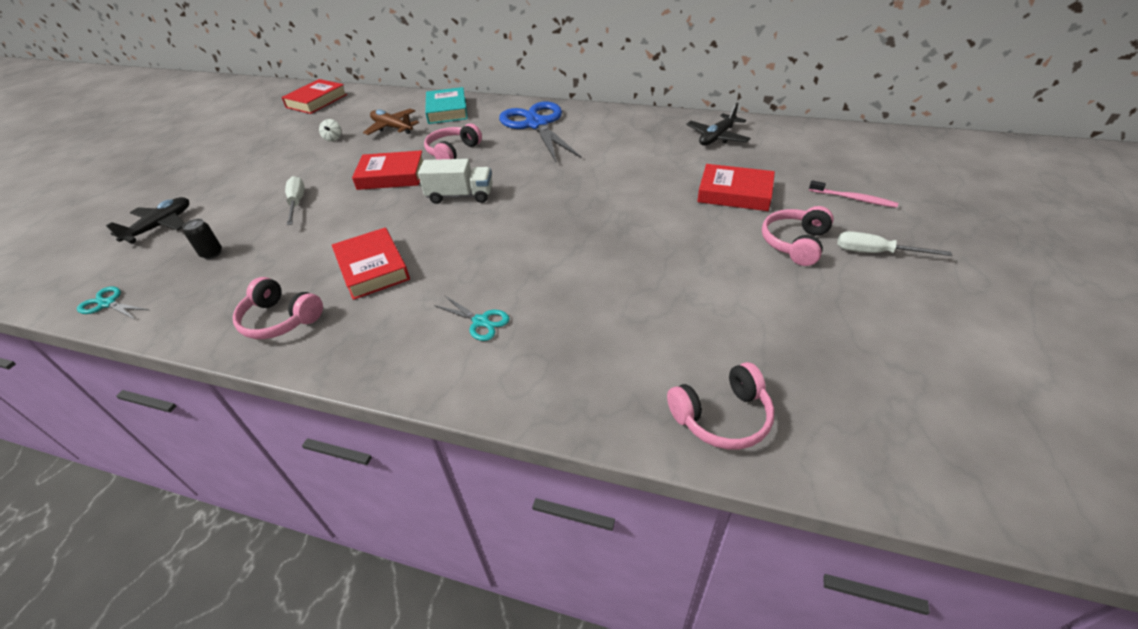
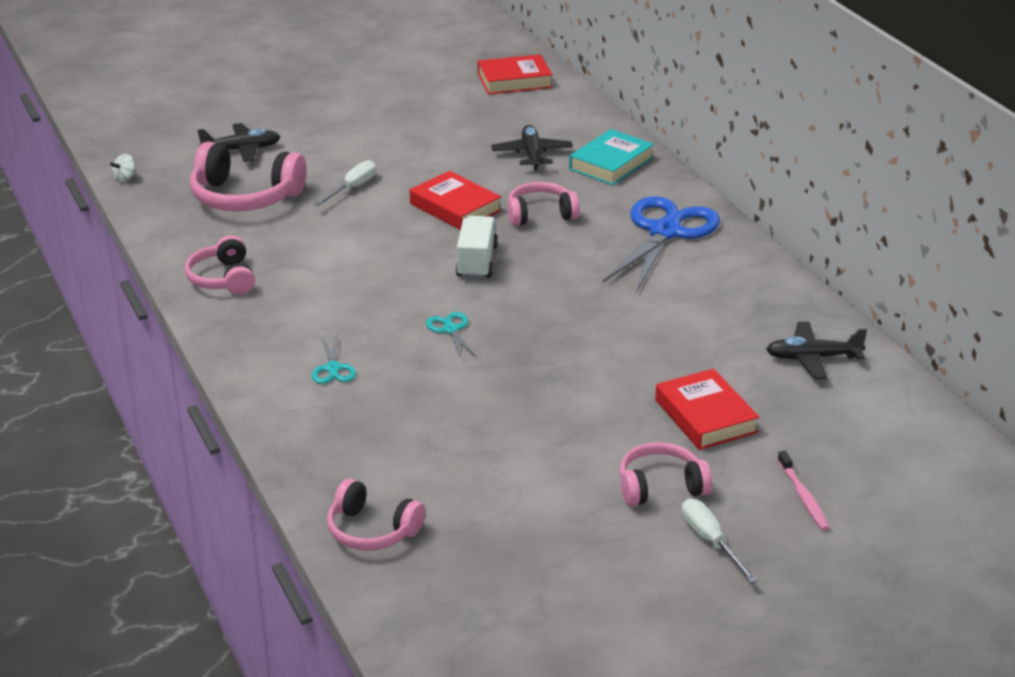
camera: 45 degrees right, 10 degrees down
(107, 304) = (146, 197): turquoise scissors -> turquoise scissors (451, 330)
(212, 253) = (245, 197): black can -> pink headphones
(333, 138) = (466, 136): white spinning top -> white spinning top (125, 178)
(372, 268) = (325, 281): red book -> none
(392, 128) = (532, 154): brown plane -> black plane
(460, 196) = (476, 262): white truck -> white truck turned 135 degrees counterclockwise

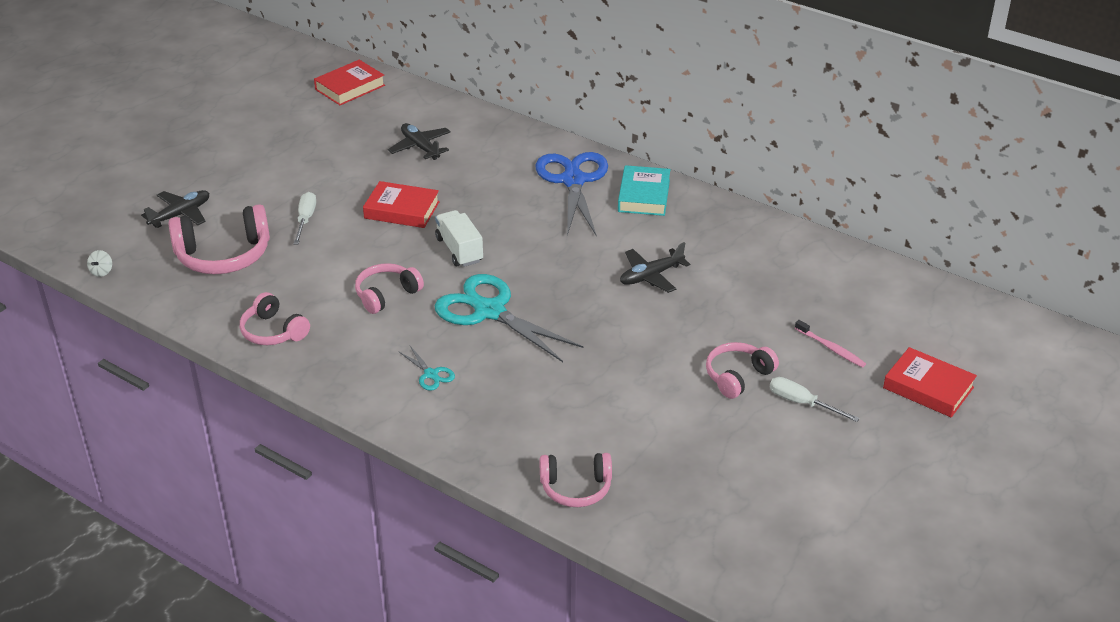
camera: 30 degrees left, 5 degrees up
(451, 330) = (490, 311): turquoise scissors -> turquoise scissors, size x2.34
(540, 214) = (471, 195): pink headphones -> pink headphones (386, 295)
(611, 163) = (486, 137): turquoise book -> turquoise book (644, 196)
(705, 416) = (722, 313): red book -> red book (928, 387)
(812, 358) = (752, 245): black plane -> black plane (651, 276)

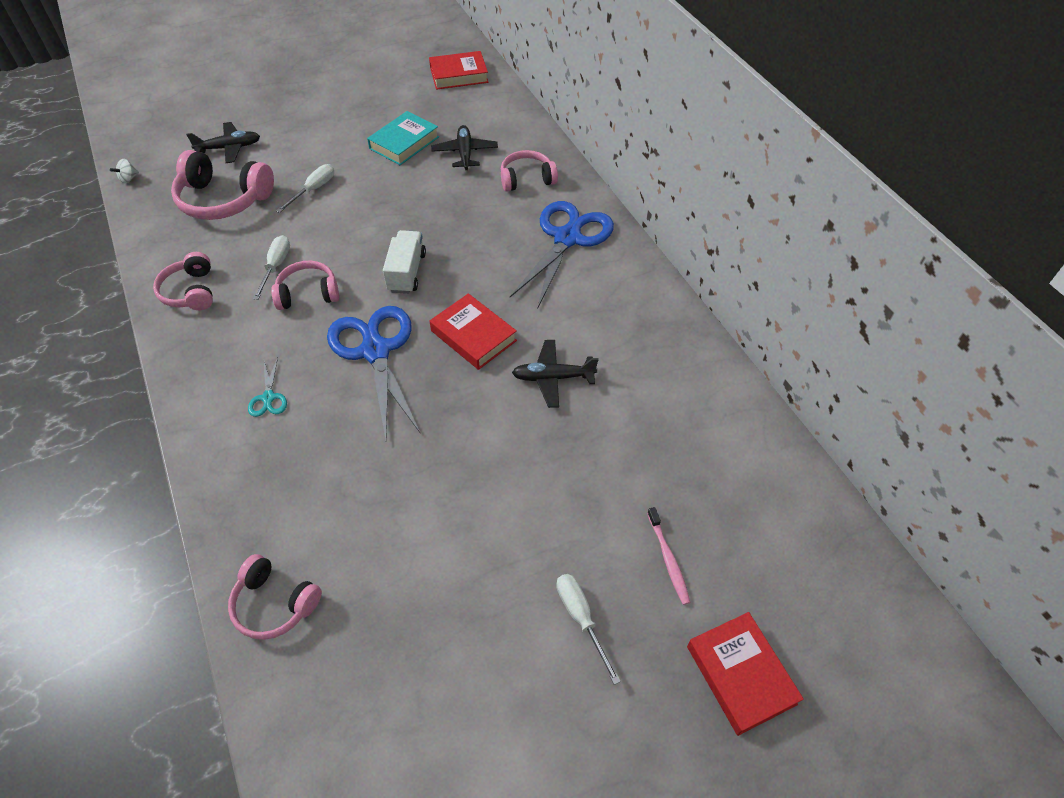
camera: 30 degrees right, 15 degrees up
(334, 286) = (276, 266): none -> white screwdriver
(402, 210) = (396, 210): red book -> red book (473, 336)
(490, 311) = (375, 351): turquoise scissors -> blue scissors
(644, 196) = (620, 281): turquoise book -> turquoise book (404, 143)
(738, 376) = (541, 546): pink headphones -> pink headphones (527, 179)

